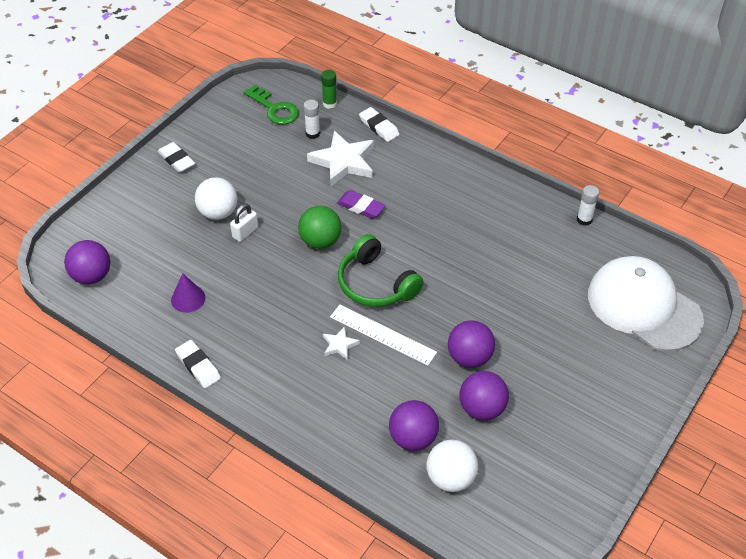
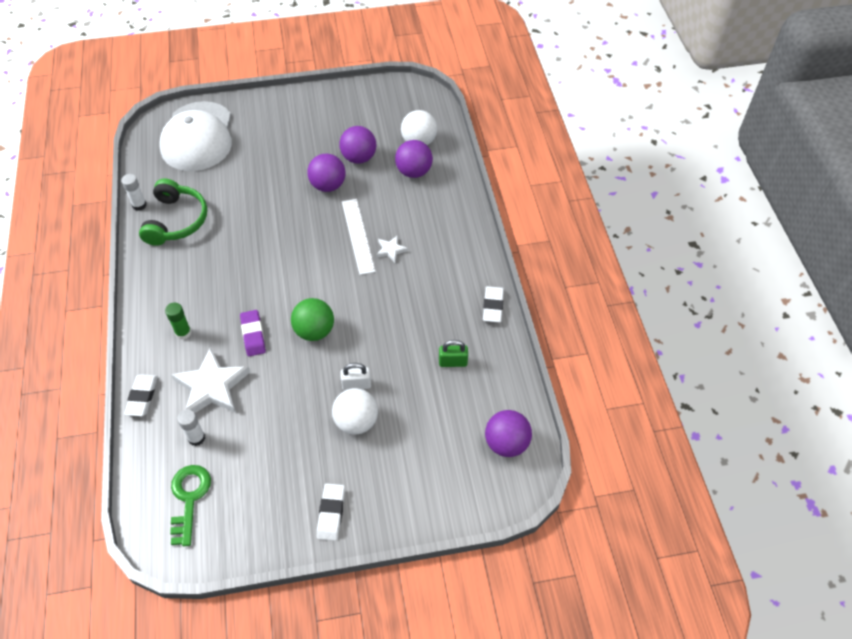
camera: 135 degrees left, 5 degrees up
(188, 299) = (453, 362): purple cone -> green padlock
(329, 104) = (142, 460): green glue stick -> green glue stick (183, 333)
(376, 284) = (320, 270): green headphones -> green headphones (176, 221)

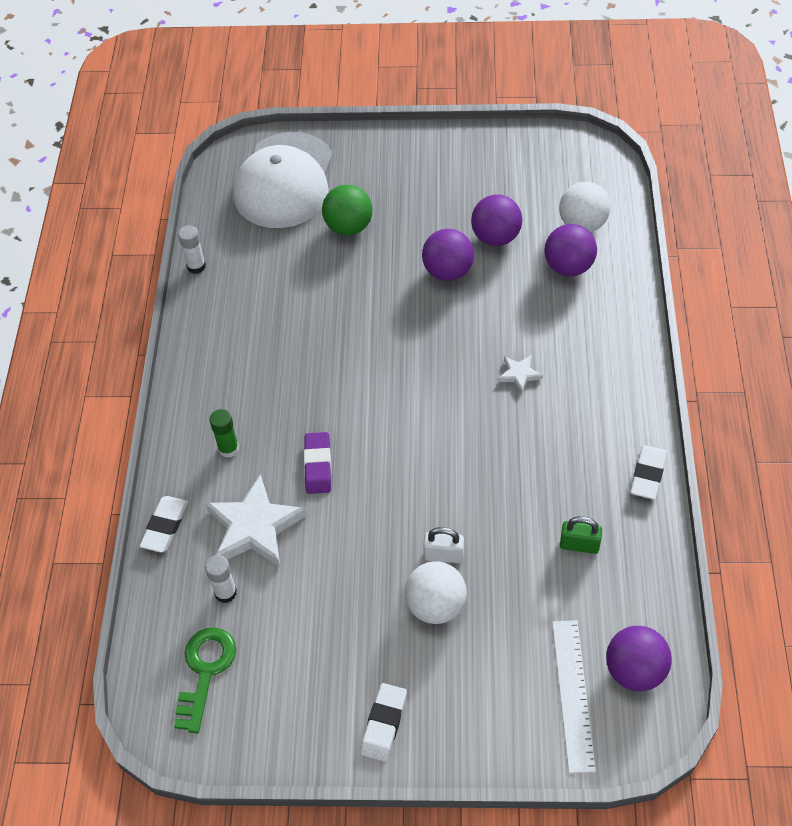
camera: 15 degrees right, 0 degrees up
(176, 221) = (240, 294): green headphones -> none
(314, 331) = (399, 472): green ball -> green ball (349, 227)
(358, 236) = (478, 348): white ruler -> white ruler (573, 694)

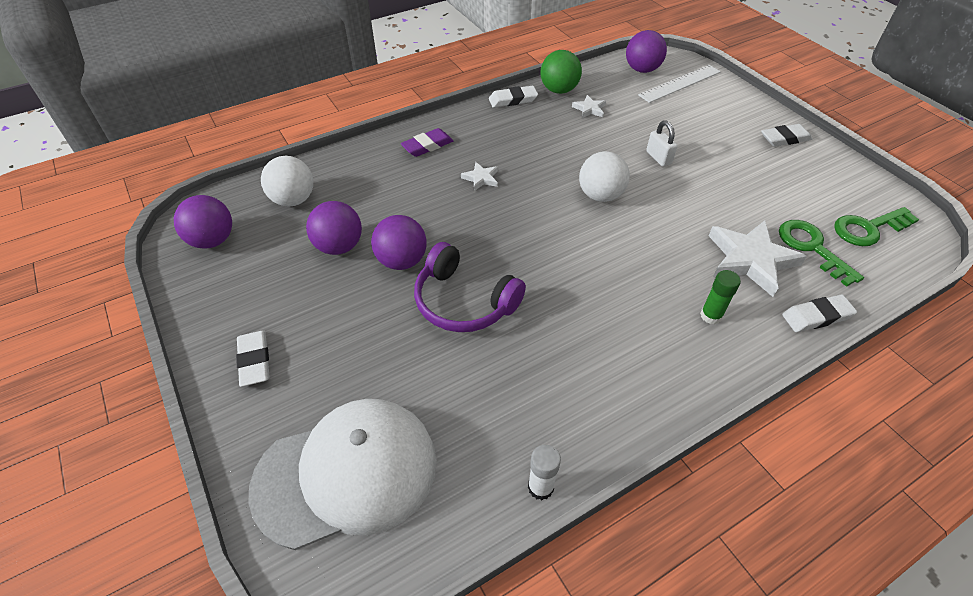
camera: 125 degrees left, 5 degrees down
(225, 593) = (812, 248): white glue stick -> green key
(318, 465) = (664, 250): purple eraser -> purple eraser (427, 146)
(349, 227) = (388, 365): green ball -> green ball (559, 90)
(372, 293) = (464, 302): none -> purple headphones
(409, 159) = (254, 360): none -> white eraser
(436, 606) = (694, 147): white ball -> white ball (600, 195)
(568, 267) = (349, 191): purple ball -> purple ball (212, 240)
(579, 545) = (589, 109): green padlock -> white star

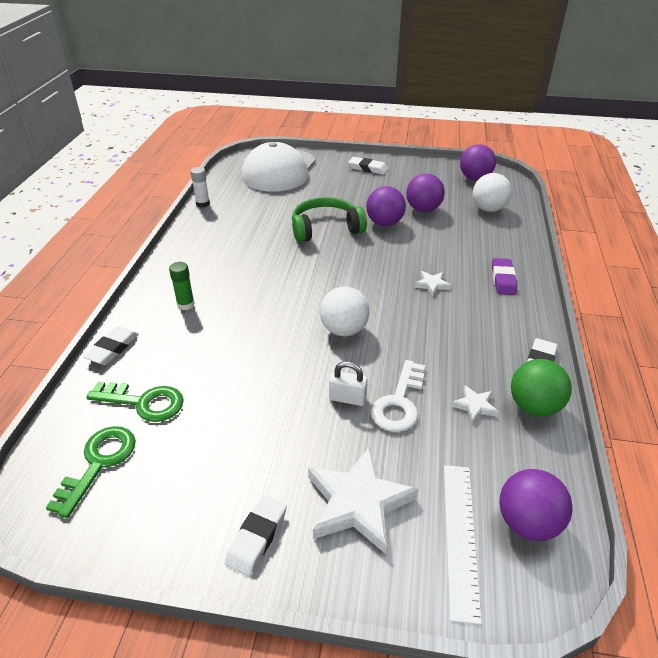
camera: 130 degrees right, 10 degrees down
(464, 302) = (325, 229): purple headphones -> green headphones
(629, 136) = (399, 402): none -> white key
(750, 260) = (187, 358): white star -> white star (358, 503)

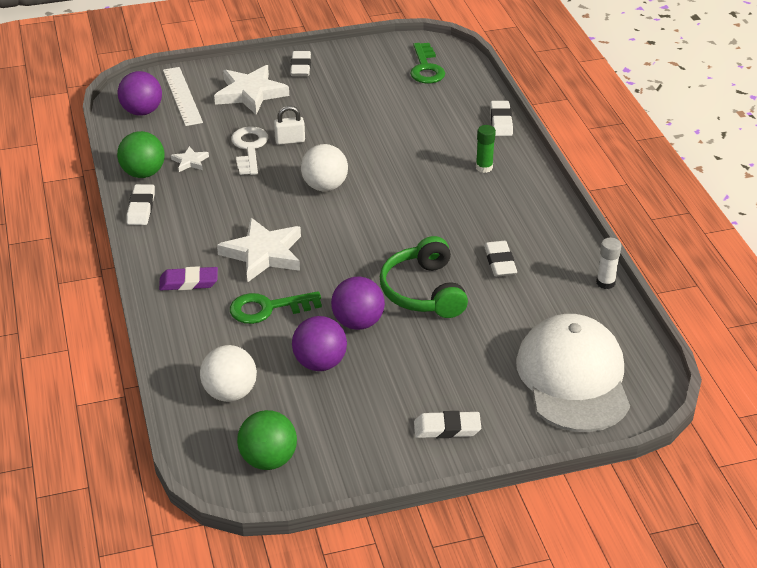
camera: 155 degrees right, 0 degrees up
(143, 402) = (435, 100): green key -> green key (268, 308)
(255, 232) = (500, 262): none -> white eraser
(325, 229) = (423, 291): green headphones -> green headphones turned 120 degrees clockwise
(432, 285) = (263, 254): white star -> white star, size x2.11
(475, 178) = (268, 459): purple ball -> green ball
(503, 279) = (189, 282): purple eraser -> purple eraser turned 75 degrees counterclockwise

